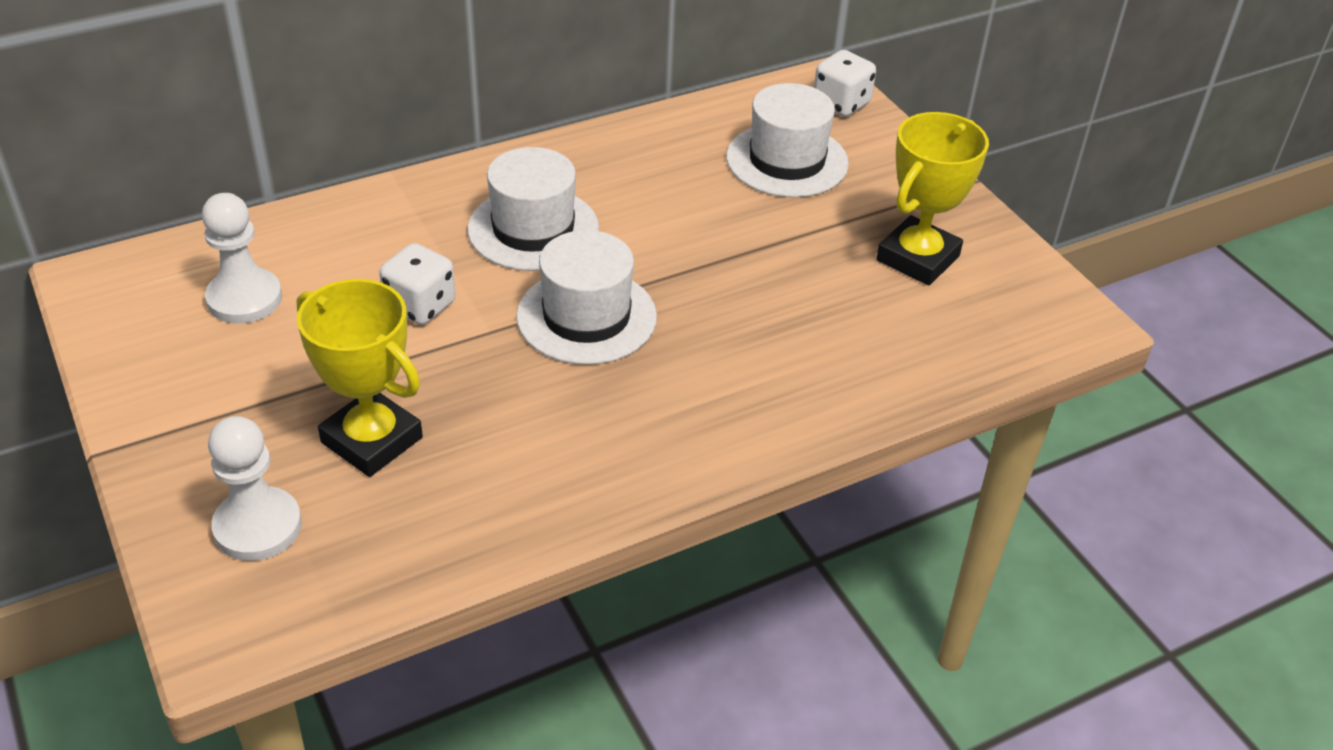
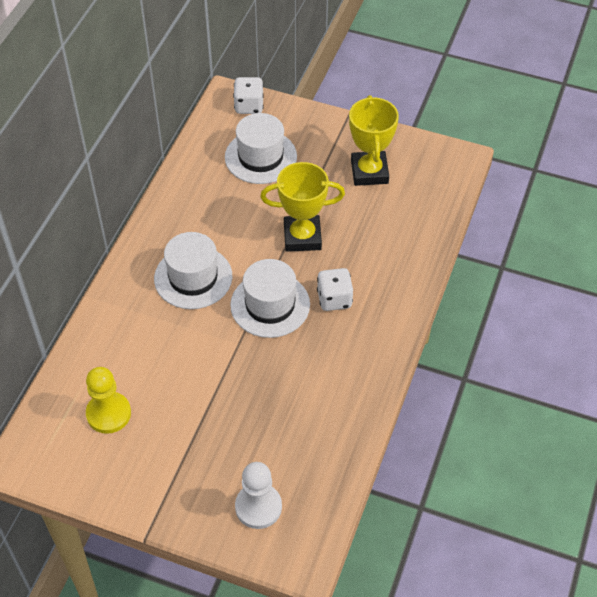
camera: 40 degrees left, 10 degrees up
(244, 299) = (108, 414): white pawn -> yellow pawn
(372, 440) = (254, 433): yellow trophy -> yellow trophy (302, 237)
(420, 306) = (193, 355): white dice -> white dice (334, 299)

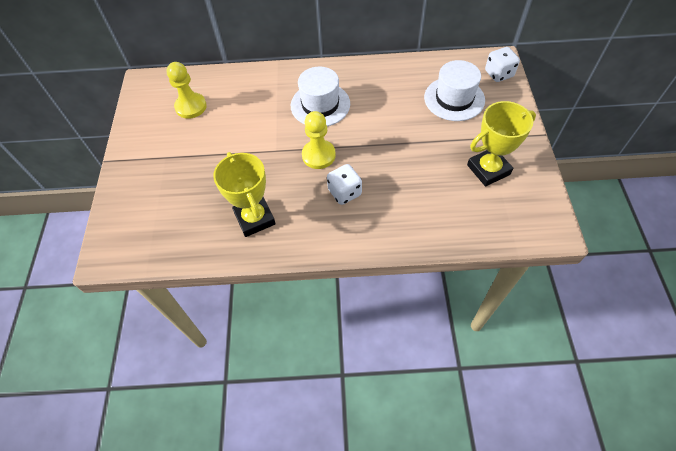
camera: 70 degrees right, 5 degrees up
(258, 507) = (142, 213): white pawn -> none
(270, 305) = (318, 155): white hat -> yellow pawn
(302, 237) = (393, 151): yellow trophy -> yellow trophy (255, 218)

